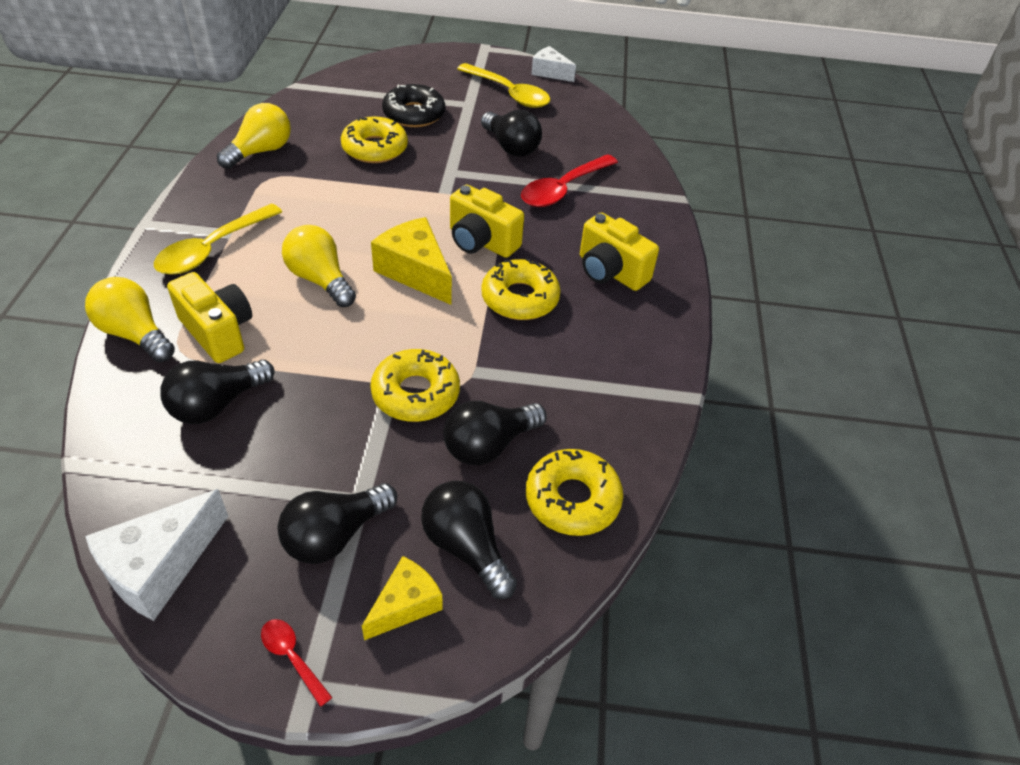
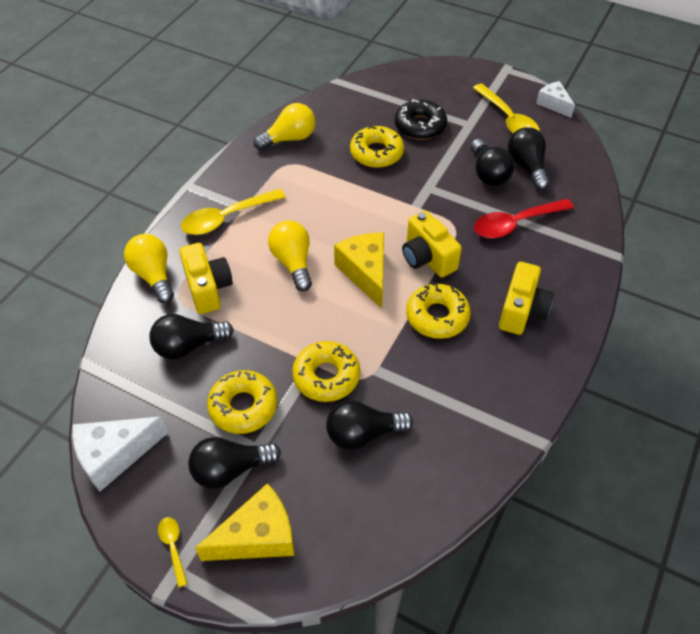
camera: 25 degrees right, 5 degrees up
(292, 657) = (173, 547): red spoon -> yellow spoon
(405, 605) = (257, 536): yellow cheese -> yellow cheese, size x1.58
(466, 547) = (315, 508): black light bulb -> black light bulb (527, 167)
(572, 499) = (406, 496): yellow donut -> yellow donut (243, 406)
(610, 272) = (522, 311): yellow camera -> yellow camera turned 135 degrees counterclockwise

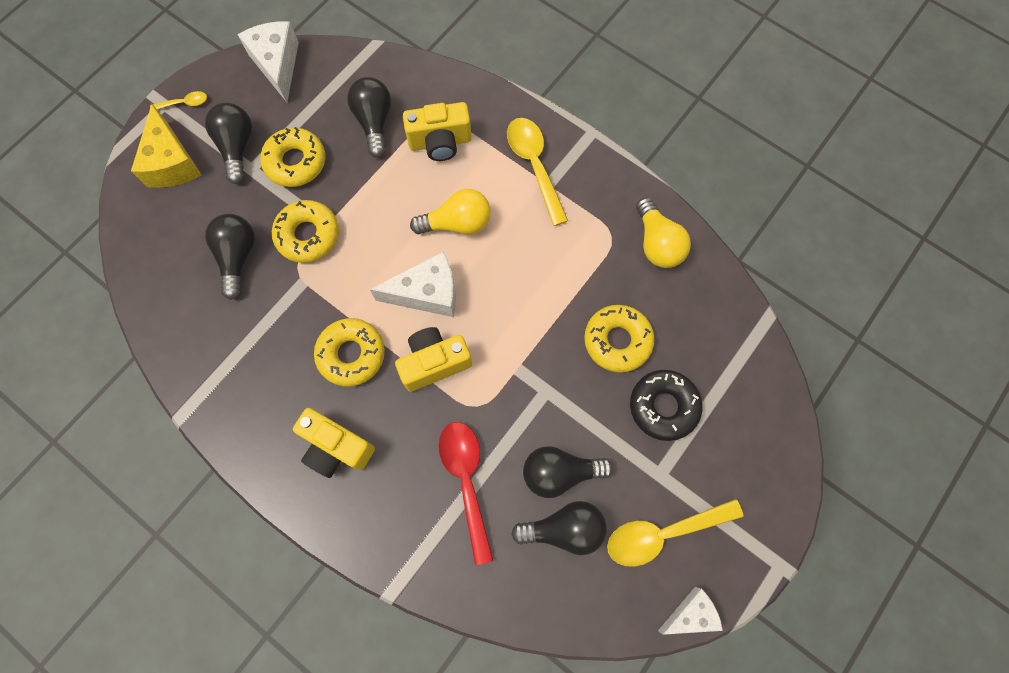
camera: 100 degrees right, 20 degrees up
(153, 275) = (467, 96): yellow light bulb -> none
(365, 273) = (427, 293): yellow cheese -> white cheese

